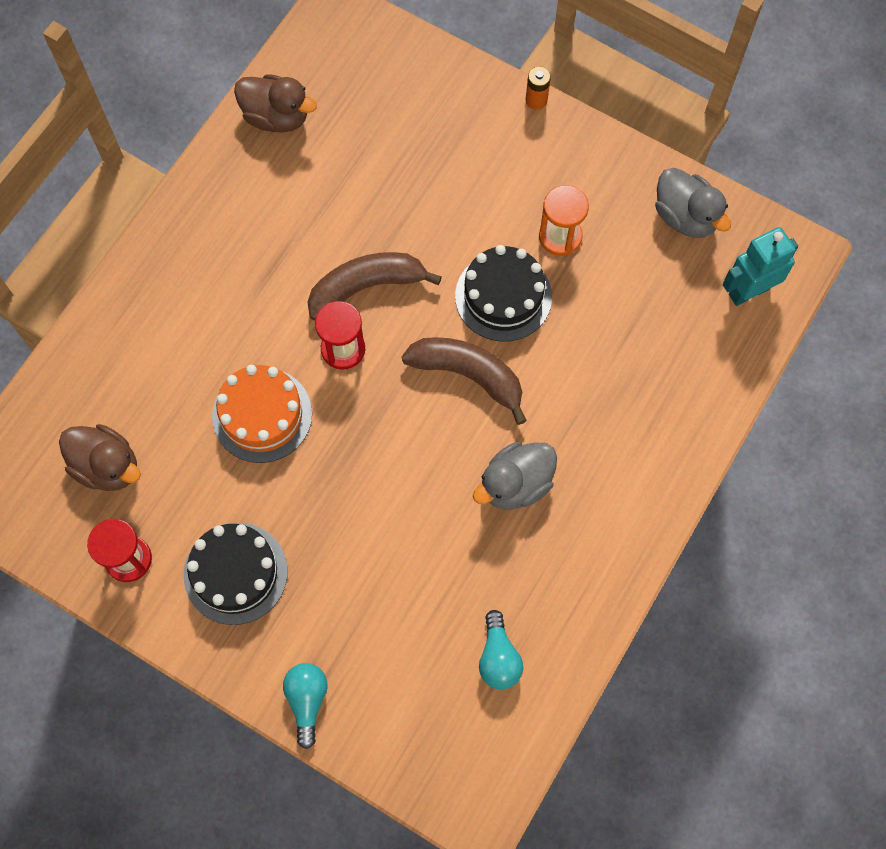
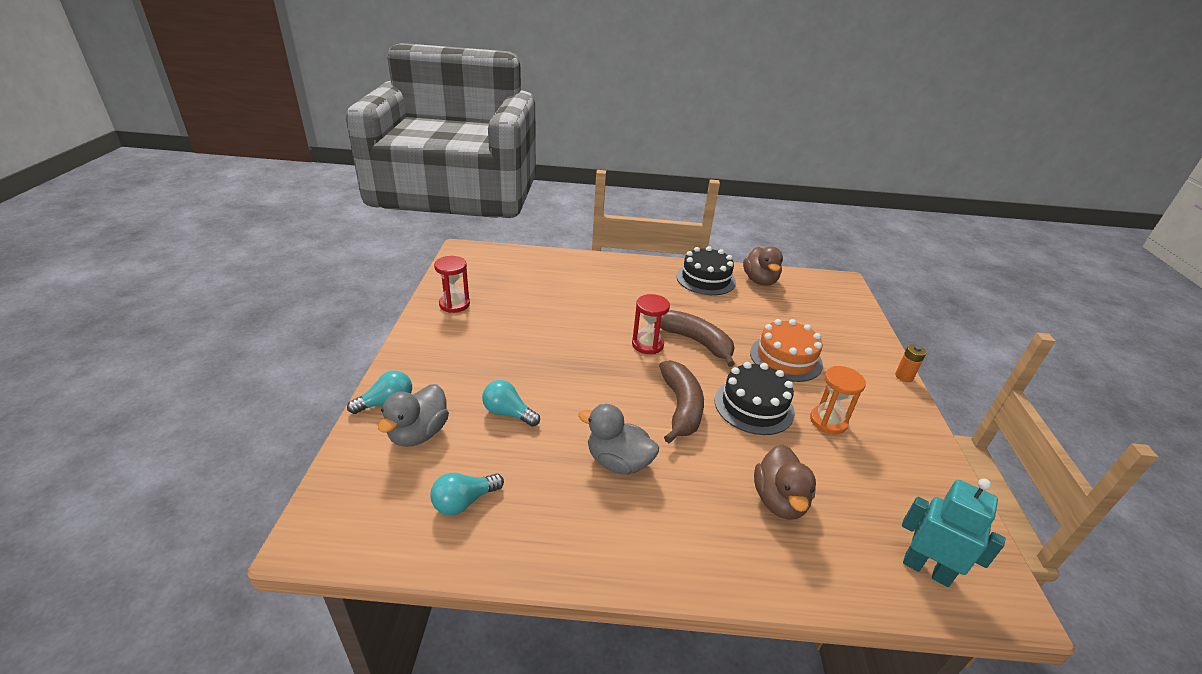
camera: 60 degrees right, 35 degrees down
(107, 466) = (507, 283): brown duck -> brown duck (779, 501)
(235, 573) = (466, 345): black cake -> black cake (705, 279)
(262, 415) = (578, 326): orange cake -> orange cake (785, 358)
(390, 568) = (508, 413): none -> turquoise light bulb
(685, 216) = (932, 493): grey duck -> grey duck (418, 433)

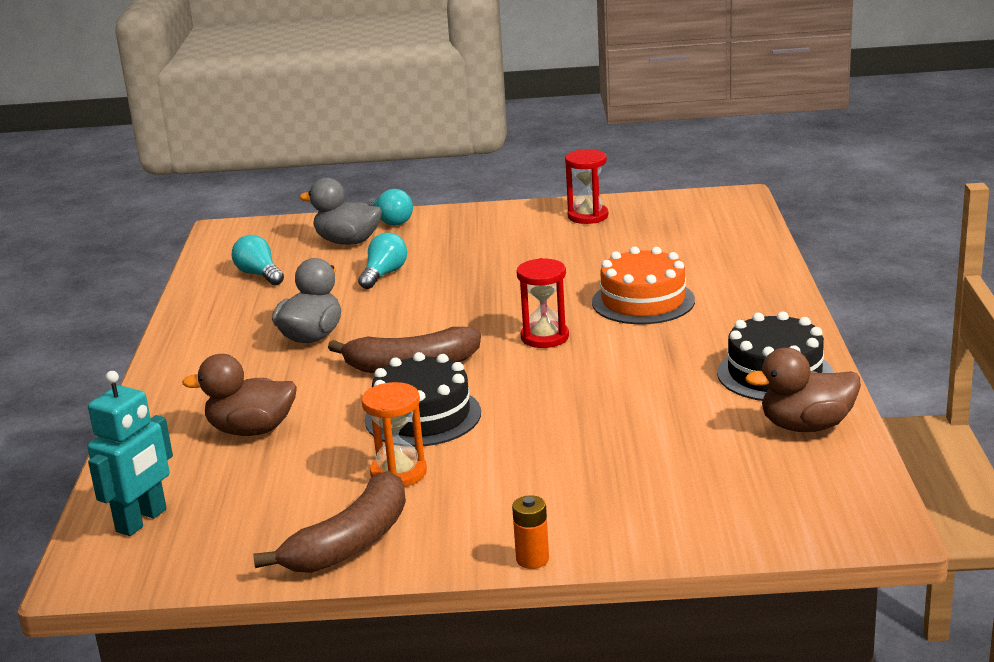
camera: 90 degrees right, 10 degrees down
(696, 342) = (566, 371): brown banana -> brown banana (351, 542)
(785, 358) = (549, 444): orange cake -> orange cake (643, 301)

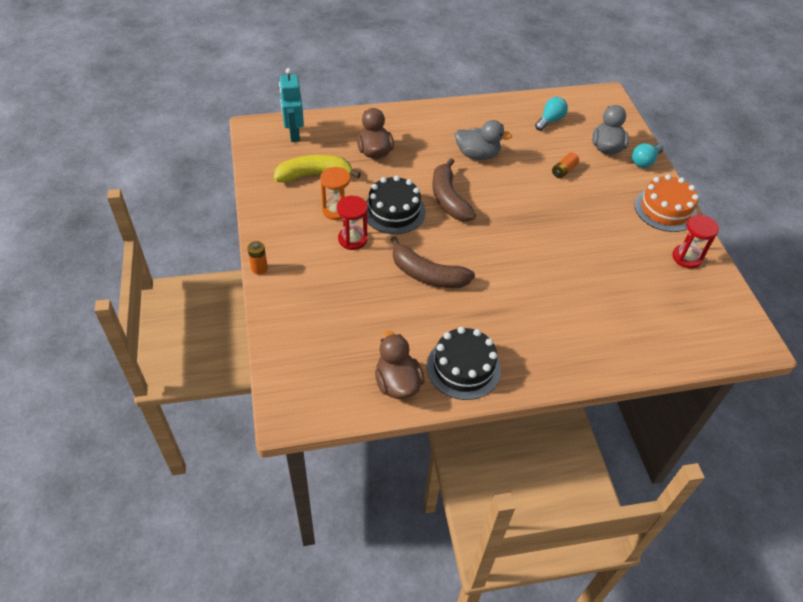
camera: 75 degrees right, 25 degrees up
(142, 520) = (294, 134): turquoise robot -> turquoise robot turned 60 degrees clockwise
(287, 496) = (314, 175): none -> yellow banana
(351, 542) = (275, 203): brown banana -> brown banana (427, 274)
(384, 274) = (563, 170): turquoise light bulb -> orange battery
(544, 337) = (494, 252): red hourglass -> red hourglass (352, 239)
(643, 301) = (554, 296): orange cake -> orange cake (665, 209)

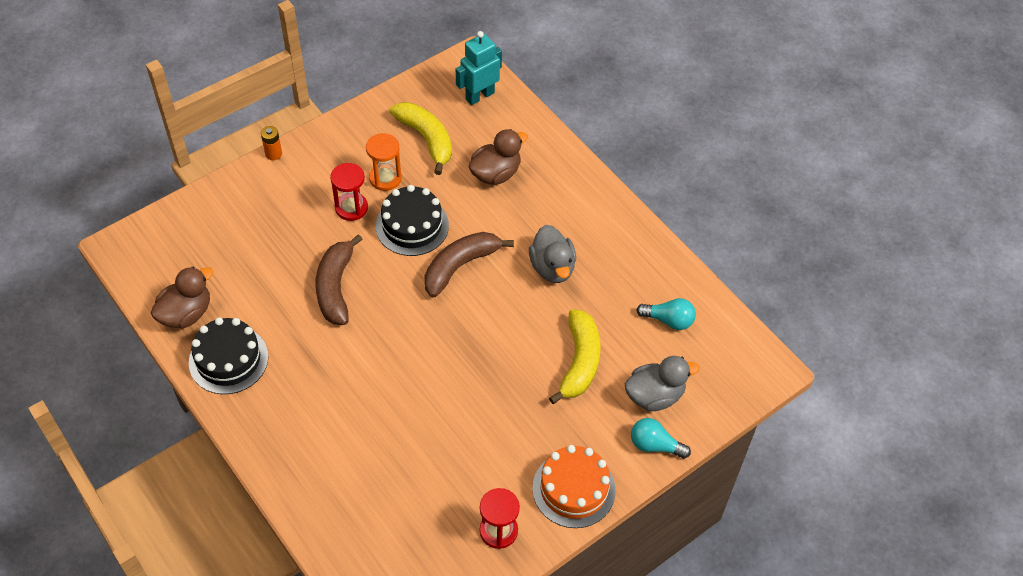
camera: 65 degrees right, 5 degrees up
(563, 170) = (579, 362): orange battery -> yellow banana

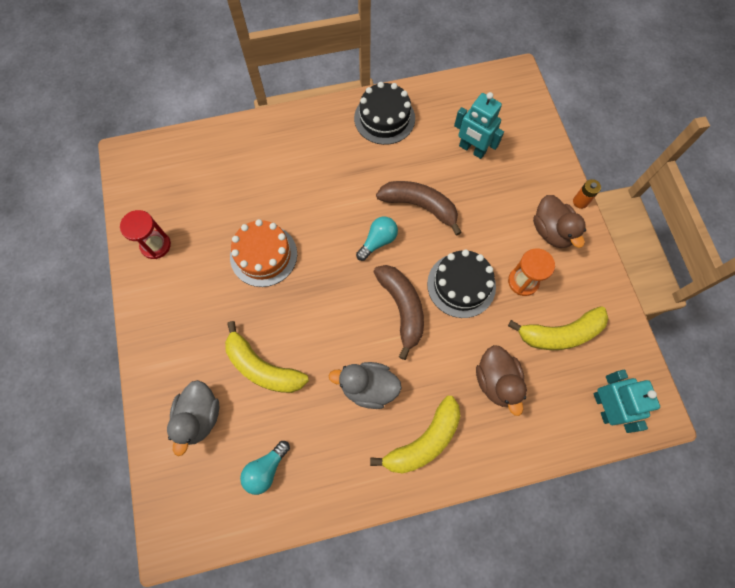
camera: 115 degrees right, 15 degrees up
(186, 313) = (437, 102): brown duck -> brown duck (552, 231)
(242, 261) = (472, 149): none -> turquoise robot
(351, 208) = (498, 243): red hourglass -> none
(574, 489) = (156, 312): orange cake -> orange cake (263, 255)
(577, 211) = (423, 441): none -> yellow banana
(654, 445) = (156, 393): turquoise light bulb -> turquoise light bulb (378, 241)

